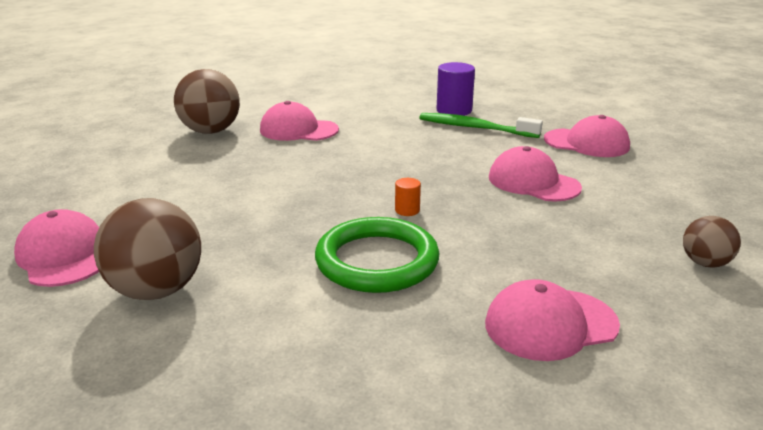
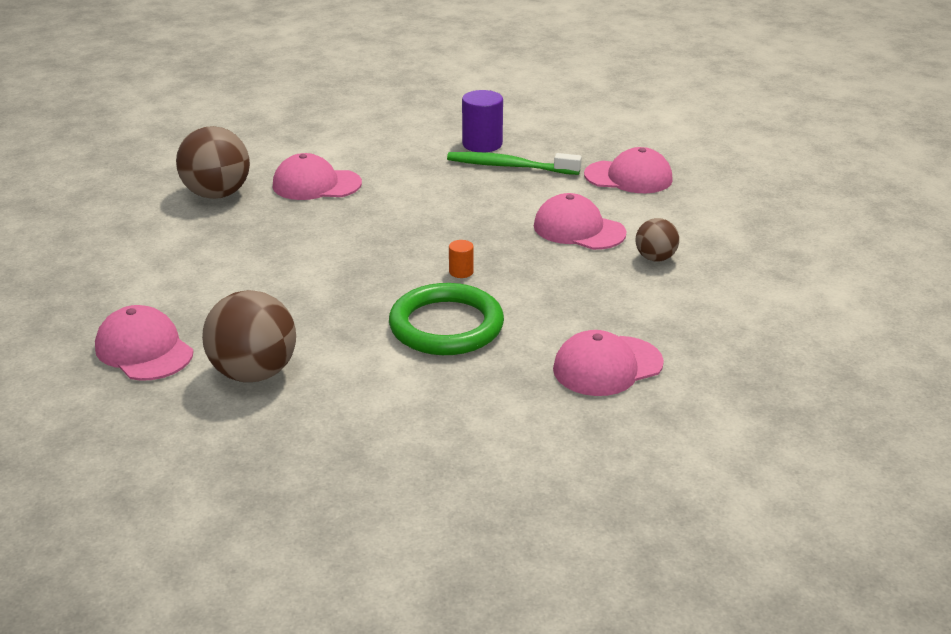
camera: 10 degrees left, 5 degrees up
(705, 263) = (736, 299): brown ball -> brown ball (655, 258)

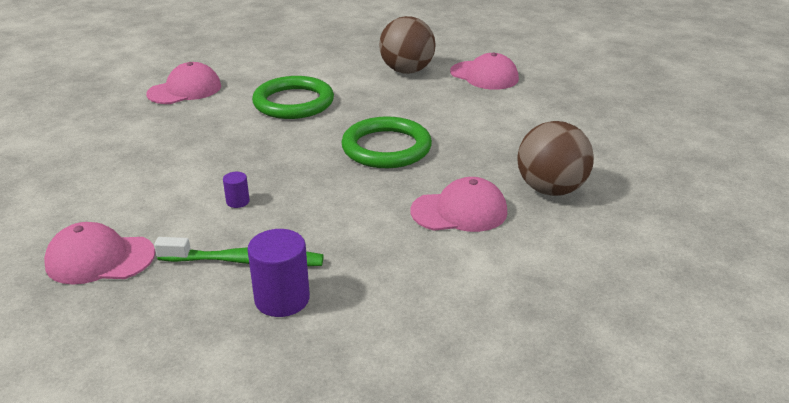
camera: 170 degrees right, 0 degrees up
(351, 249) = (386, 148): none -> green ring
(461, 272) = (288, 138): orange cylinder -> none
(518, 209) = (238, 201): none -> purple cylinder
(578, 229) = (179, 185): pink cap -> none
(655, 258) = (117, 163): brown ball -> none

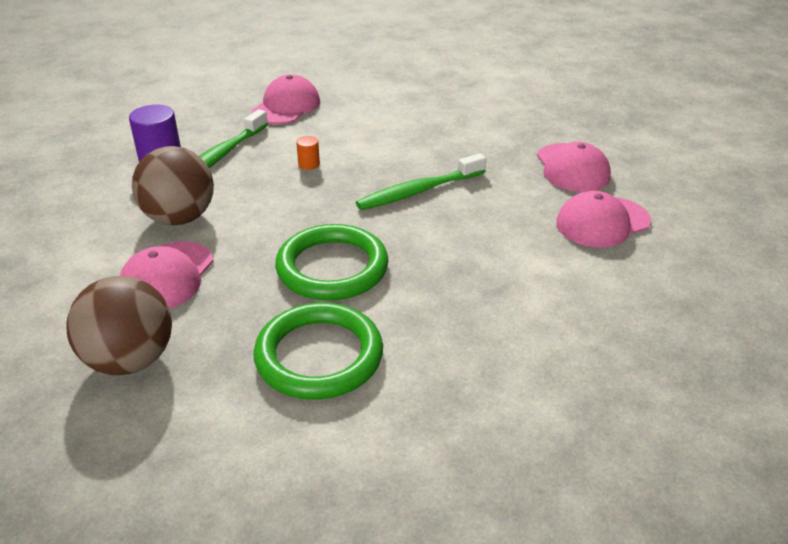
camera: 115 degrees right, 5 degrees up
(238, 201) = (309, 164): purple cylinder -> orange cylinder
(256, 139) = (419, 191): none -> green toothbrush
(293, 102) = (496, 230): green ring -> green ring (319, 356)
(407, 71) = (553, 356): brown ball -> brown ball (180, 218)
(484, 76) = (490, 445): pink cap -> pink cap (602, 222)

